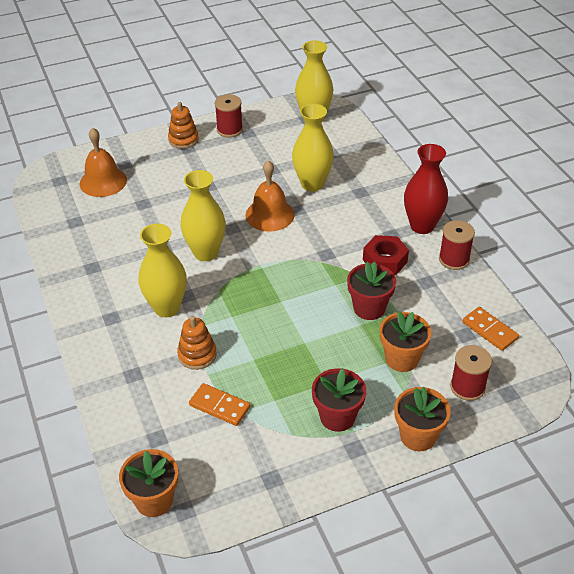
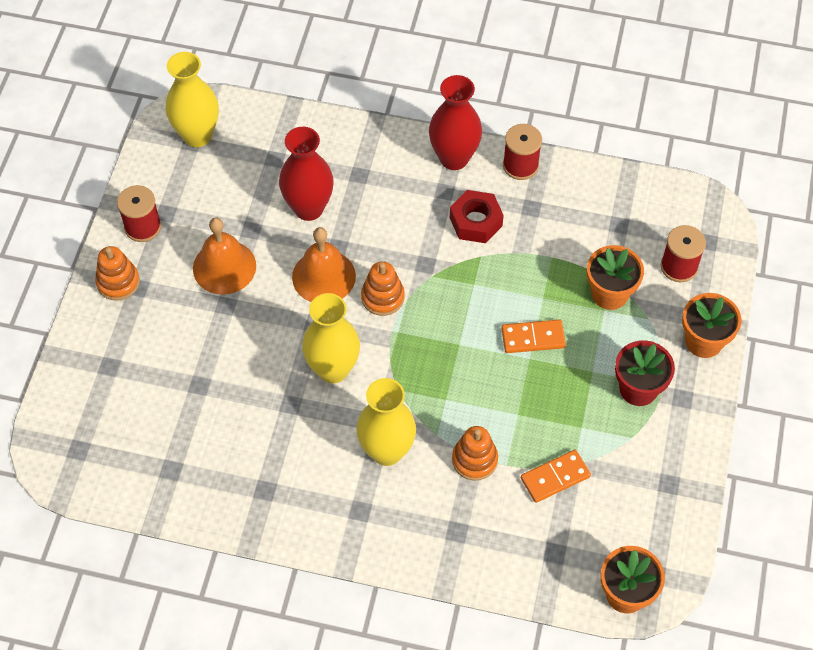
camera: 55 degrees left, 15 degrees up
(103, 181) = (122, 404): orange bell -> orange bell (224, 267)
(281, 247) = (382, 297): none -> orange stacking toy
(312, 184) = (308, 208): yellow vase -> red vase
(369, 308) = (528, 277): red flower pot -> none
(489, 330) = (629, 203): orange domino -> orange domino (533, 338)

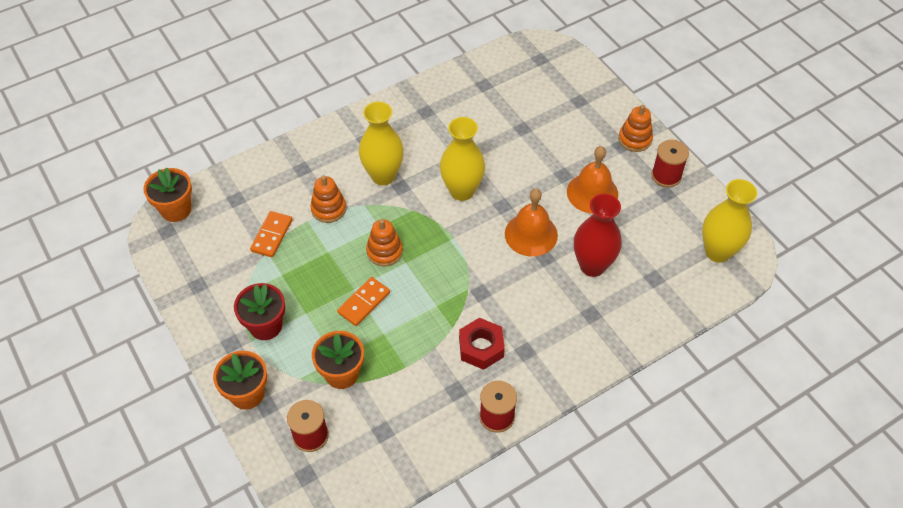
camera: 135 degrees right, 5 degrees down
(382, 297) = (482, 251): orange stacking toy -> orange stacking toy (384, 251)
(454, 158) = (546, 381): red vase -> none

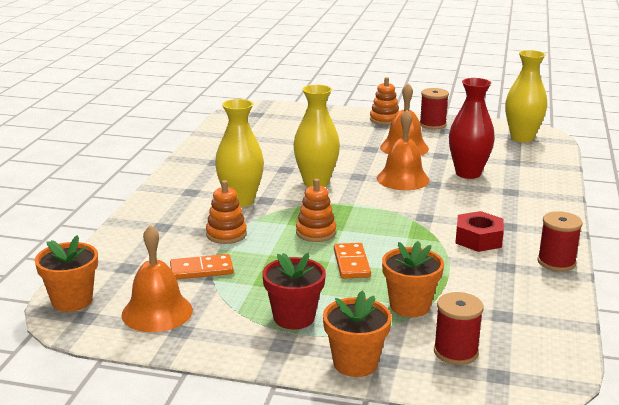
camera: 45 degrees left, 30 degrees down
(204, 257) = (157, 312): none -> orange bell
(272, 235) = (201, 270): orange domino -> orange domino turned 75 degrees counterclockwise

